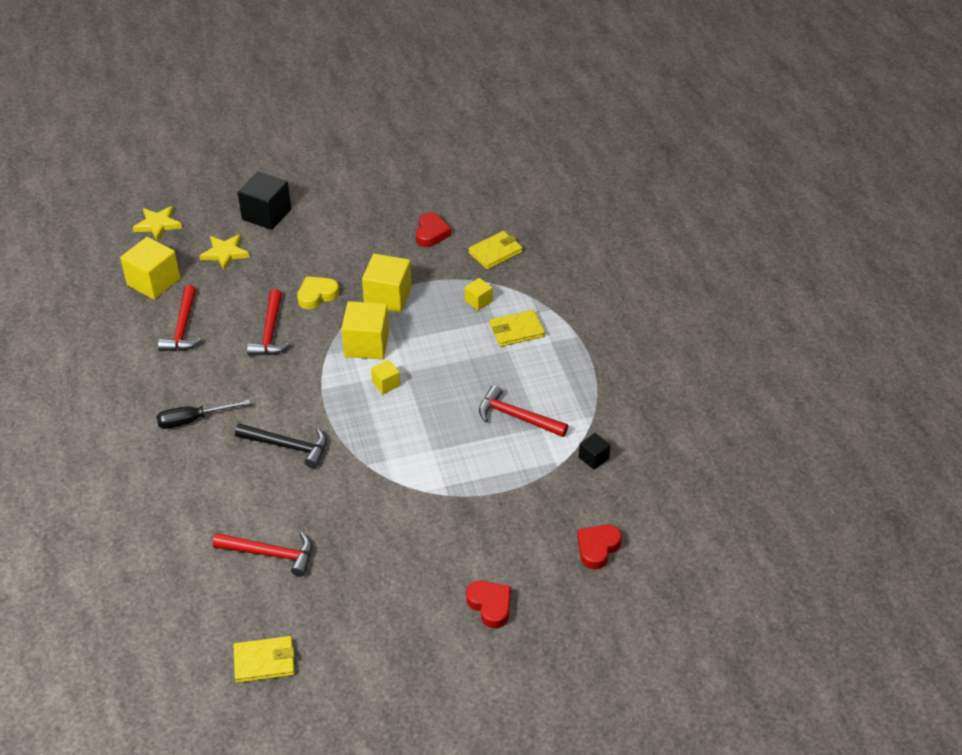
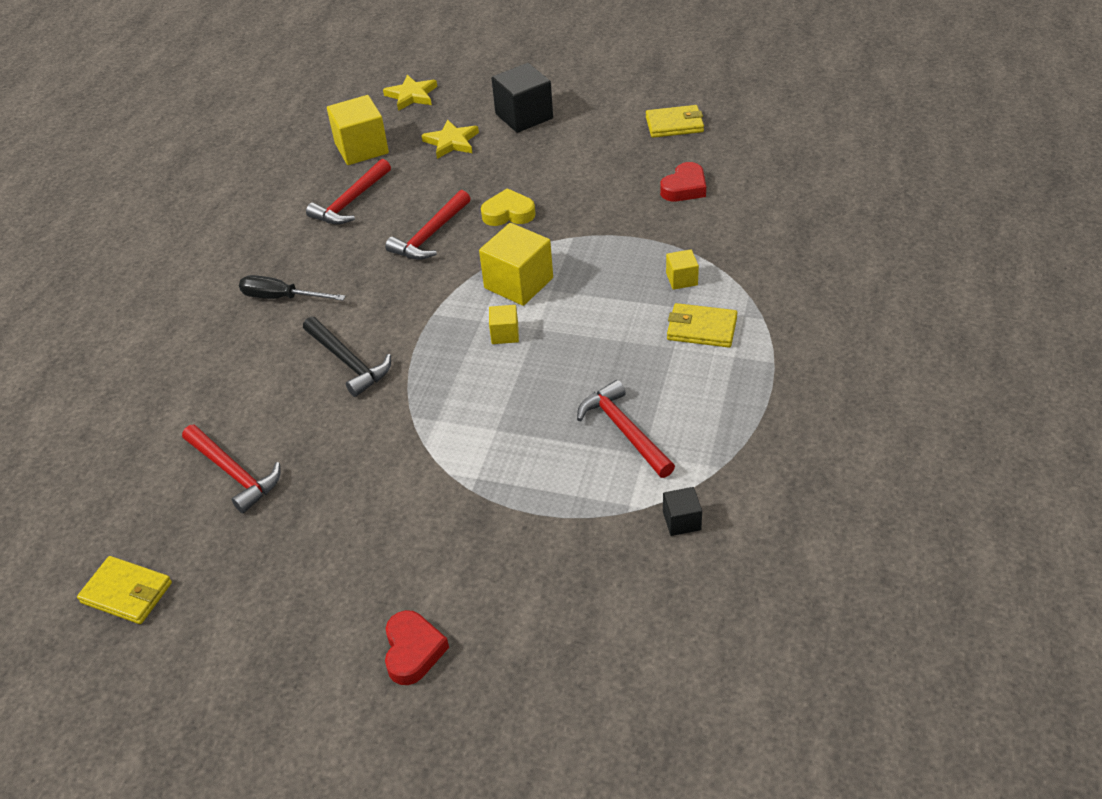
camera: 35 degrees right, 0 degrees up
(388, 297) = (582, 240): yellow cube -> none
(495, 252) = (744, 231): yellow wallet -> yellow wallet (674, 124)
(597, 548) = (599, 641): red heart -> none

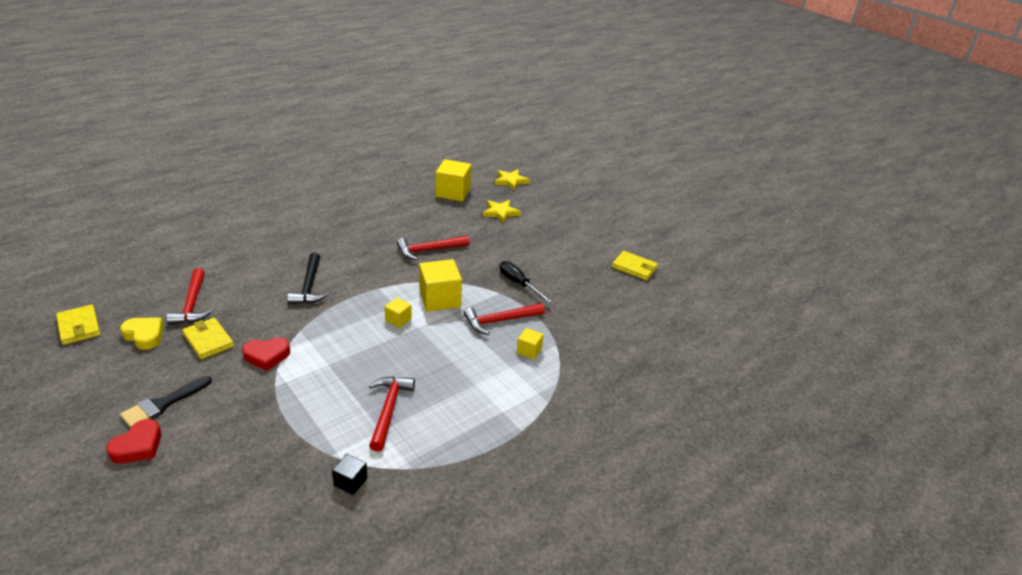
camera: 30 degrees right, 10 degrees down
(281, 297) = (323, 239): black screwdriver -> black screwdriver (519, 284)
(351, 202) = (414, 214): red hammer -> red hammer (500, 321)
(373, 594) = (163, 404): none -> black brush
(508, 213) = (482, 262): yellow heart -> yellow heart (144, 335)
(524, 116) = (555, 220): black cube -> none
(684, 188) = (596, 303): red heart -> red heart (267, 356)
(701, 329) = (504, 384): yellow wallet -> yellow wallet (208, 340)

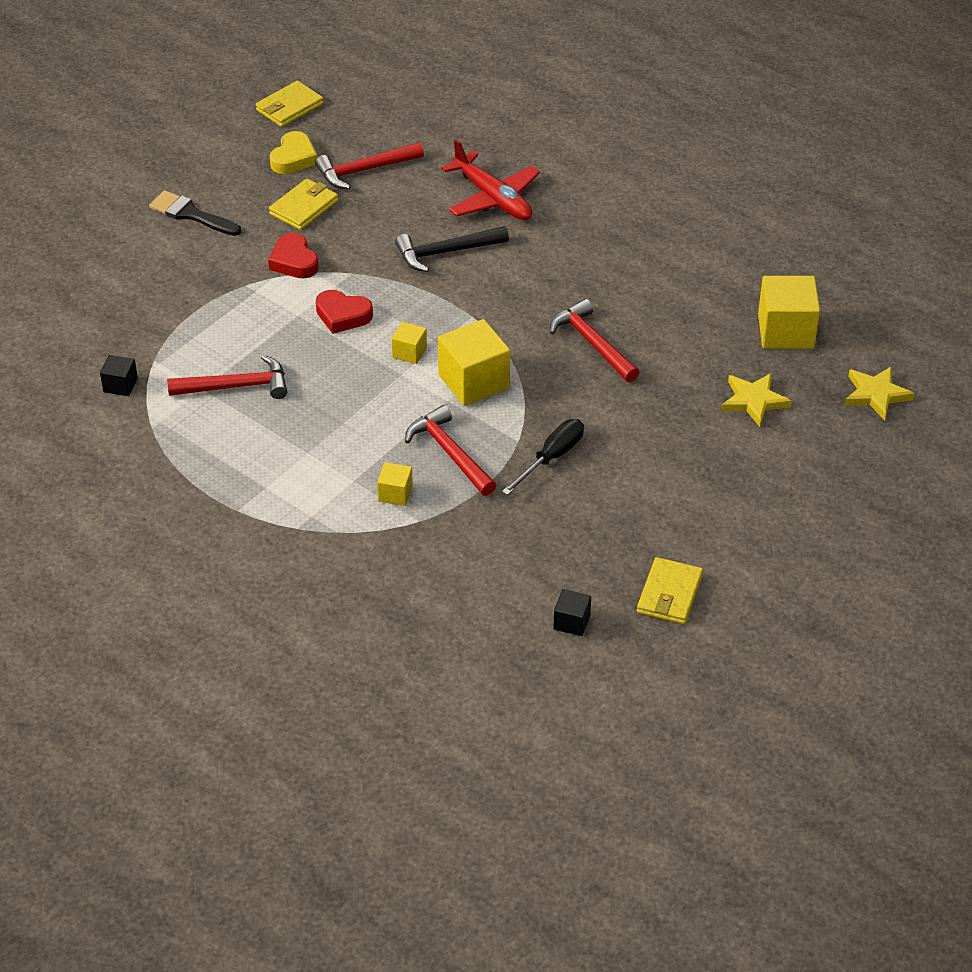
camera: 80 degrees right, 10 degrees up
(138, 446) = (128, 222): red heart -> red heart (343, 315)
(270, 258) = (493, 198): none -> red plane
(650, 303) = (571, 622): none -> black cube

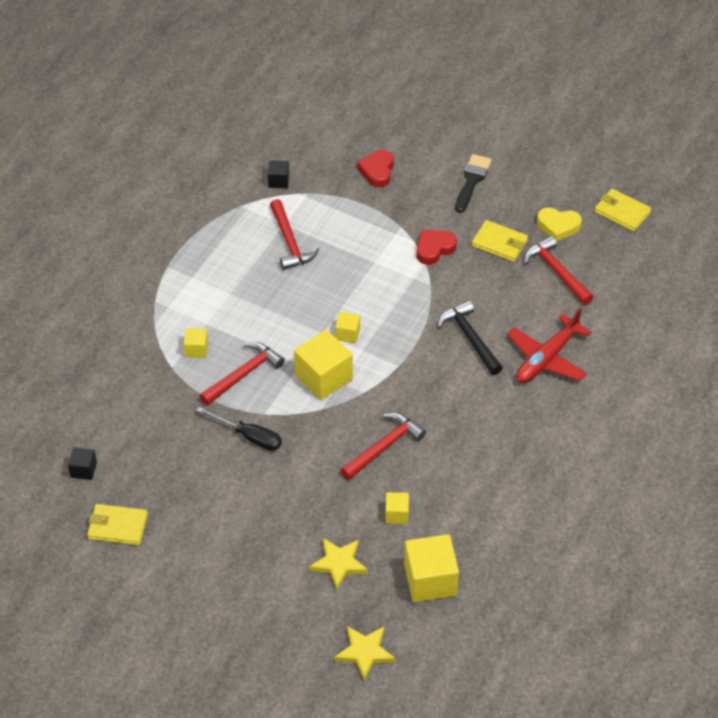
camera: 80 degrees right, 5 degrees up
(343, 315) = (380, 288): red heart -> red heart (377, 171)
(691, 345) = (397, 514): none -> yellow cube

